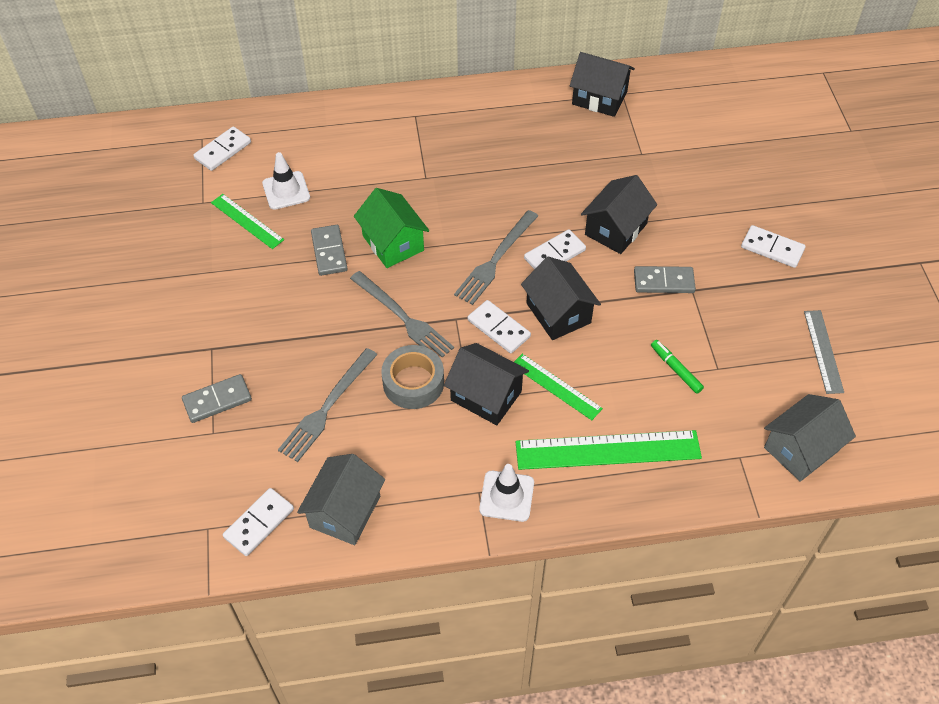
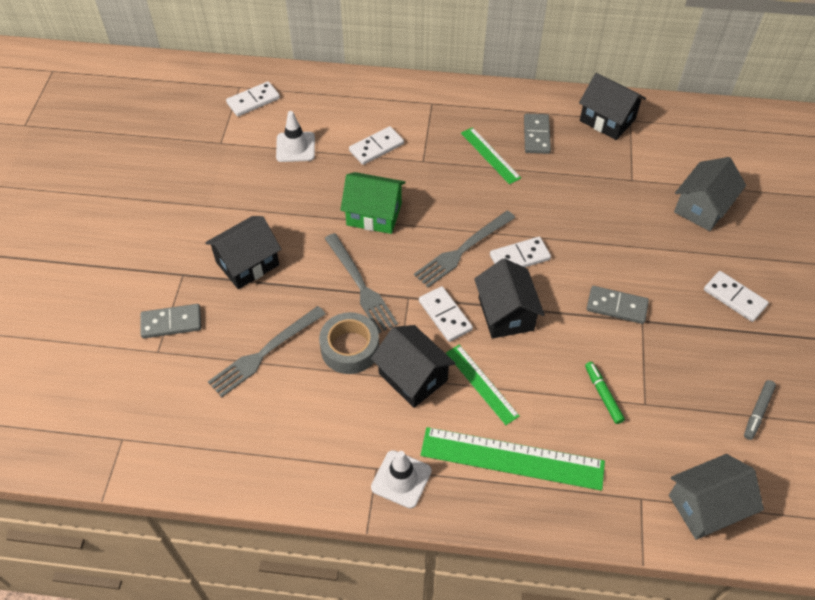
camera: 15 degrees right, 0 degrees up
(247, 221) = (252, 167): green ruler -> green ruler (490, 155)
(259, 523) = (168, 446): white domino -> white domino (376, 147)
(329, 252) = (314, 210): grey domino -> grey domino (536, 135)
(345, 511) = (248, 455): grey house -> grey house (702, 207)
(393, 243) = (374, 214): green house -> green house turned 60 degrees counterclockwise
(616, 229) = (585, 246): black house -> black house (247, 264)
(823, 351) = (757, 412): grey ruler -> grey marker

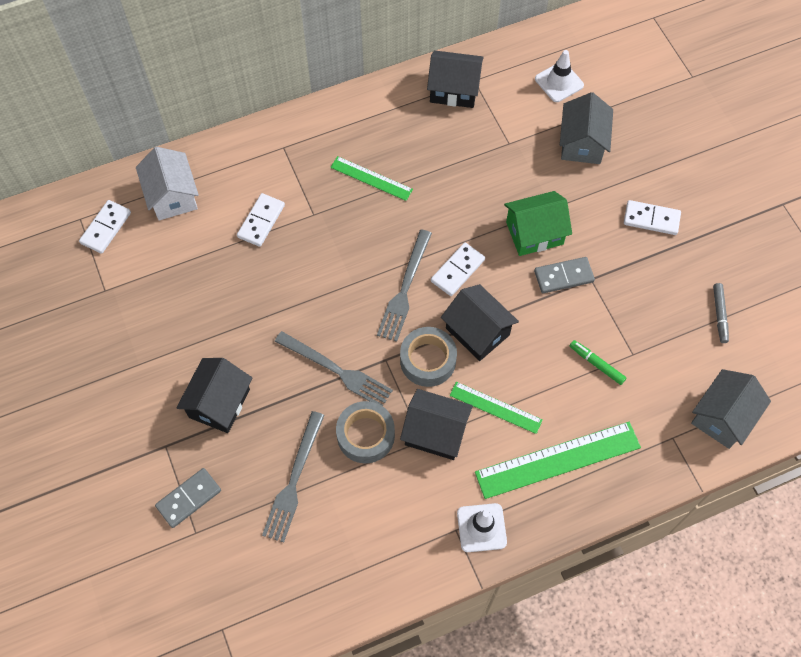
camera: 30 degrees left, 10 degrees up
(295, 147) = (183, 259): white traffic cone -> white traffic cone (559, 82)
(319, 100) = (172, 196): none -> white house
(374, 214) = (303, 293): green house -> green house (534, 233)
(445, 315) = (428, 360): white domino -> grey tape
(536, 135) = (401, 137): grey domino -> none

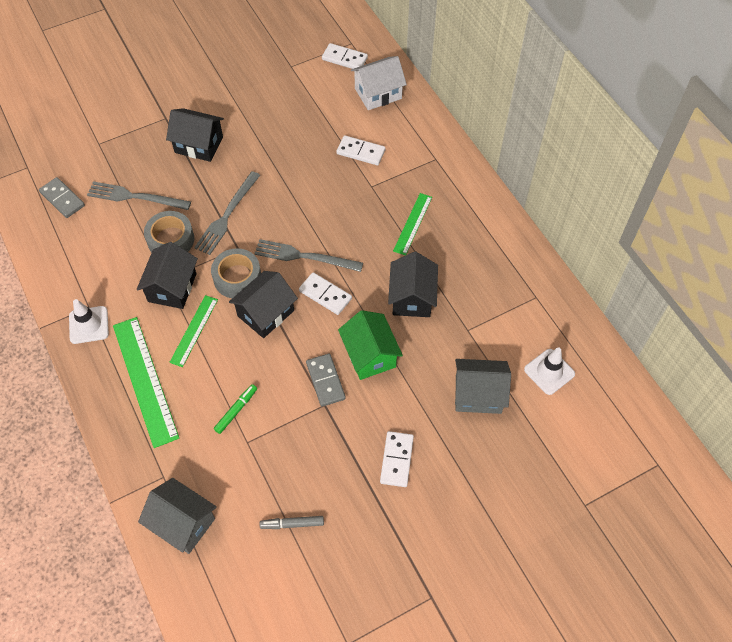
camera: 85 degrees right, 5 degrees down
(189, 498) = (124, 136): grey domino -> grey domino (62, 199)
(454, 90) = (521, 281): black house -> black house (412, 297)

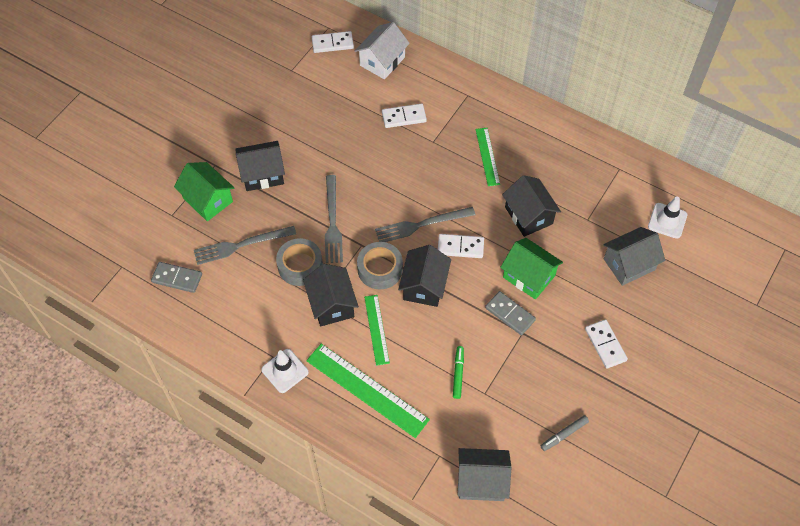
camera: 30 degrees left, 0 degrees up
(137, 145) = (208, 200): none -> green house

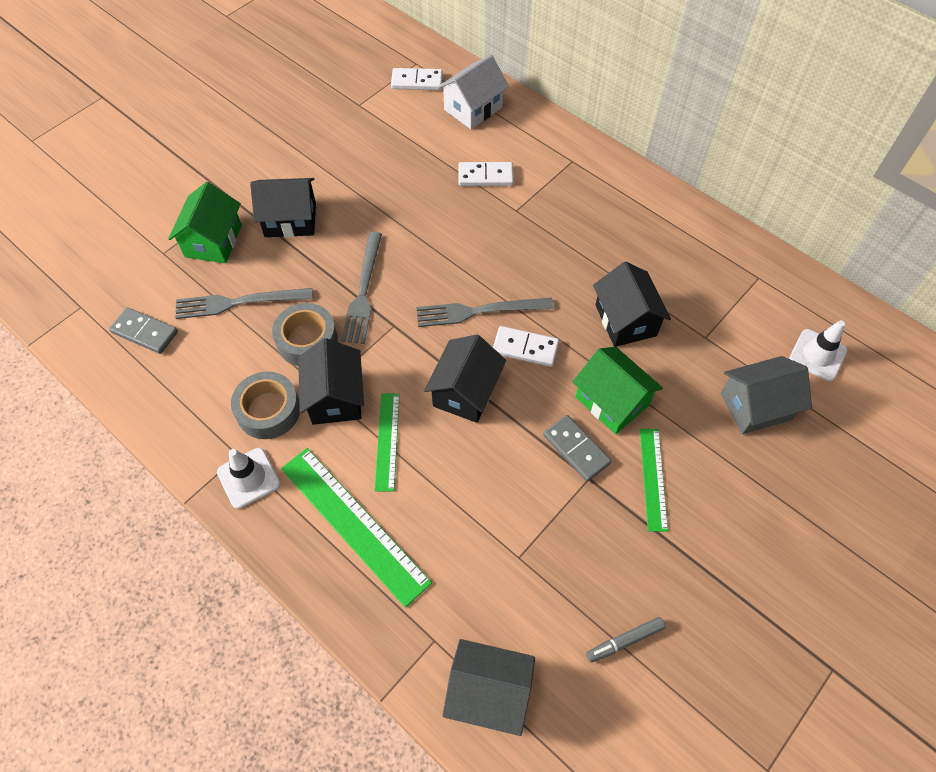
camera: 10 degrees right, 0 degrees up
(208, 200) = (213, 241): green house -> green house turned 45 degrees clockwise
(380, 269) = (411, 360): grey tape -> grey tape (268, 410)
(458, 374) = (487, 522): green marker -> none
(487, 156) = (584, 238): green ruler -> green ruler (653, 478)
(605, 345) = (706, 515): white domino -> none

